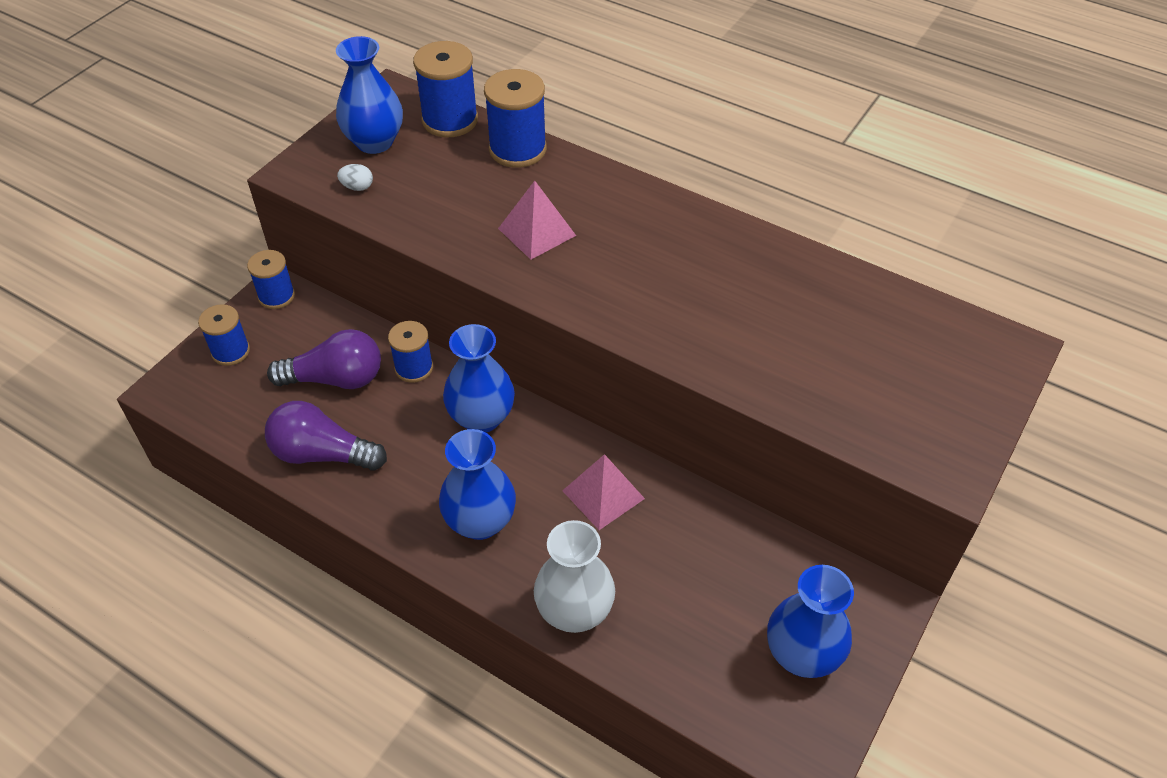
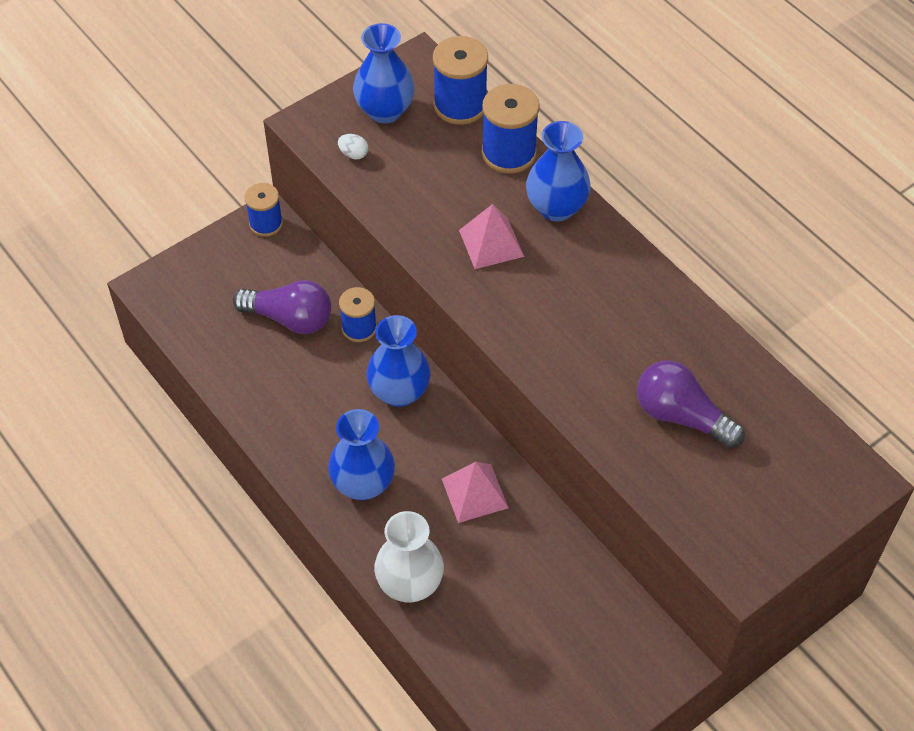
camera: 20 degrees right, 5 degrees up
(231, 351) = (211, 266): blue spool -> none
(322, 454) = (256, 384): purple light bulb -> purple light bulb (681, 416)
(802, 654) = (580, 680): blue vase -> blue vase (556, 208)

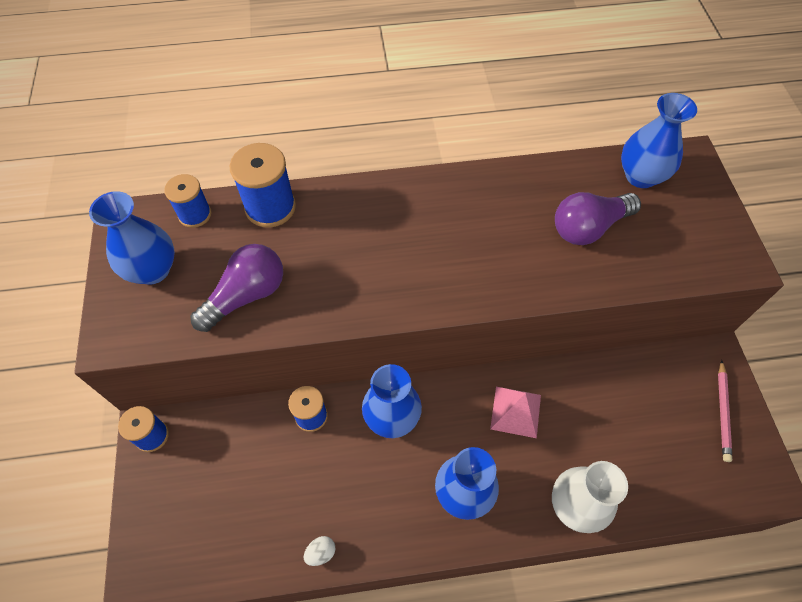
camera: 60 degrees left, 5 degrees up
(290, 318) = (264, 467): purple light bulb -> purple light bulb (246, 295)
(353, 154) = (178, 318): white egg -> white egg (321, 552)
(460, 105) = (195, 214): blue spool -> blue spool, size x0.65
(491, 243) = (350, 264): pink pyramid -> none
(556, 208) = (347, 204): blue vase -> blue vase (641, 176)
(604, 689) = (722, 412): none -> pink pencil

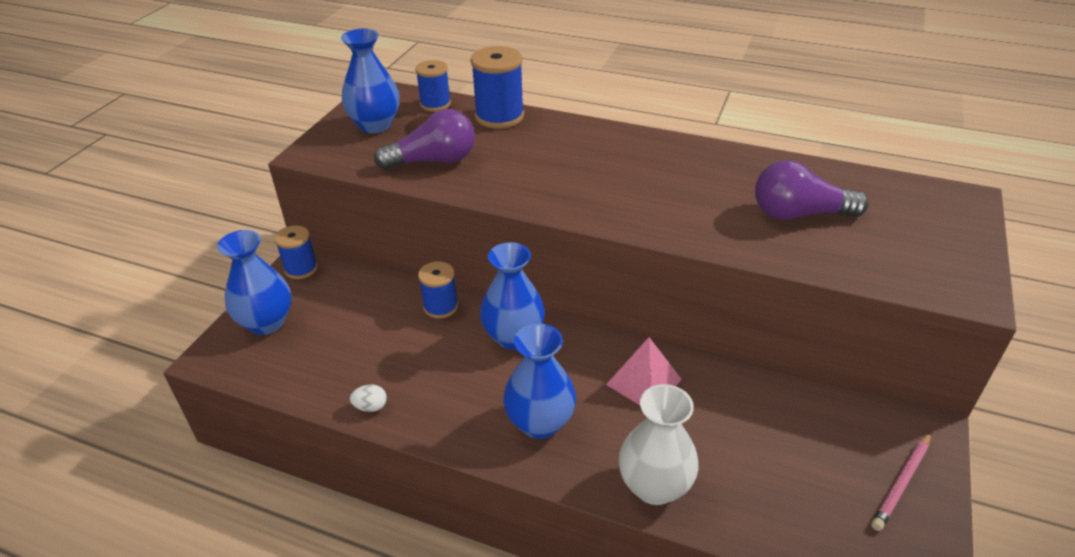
camera: 30 degrees right, 20 degrees down
(641, 176) = (890, 195): blue vase -> blue vase (266, 322)

